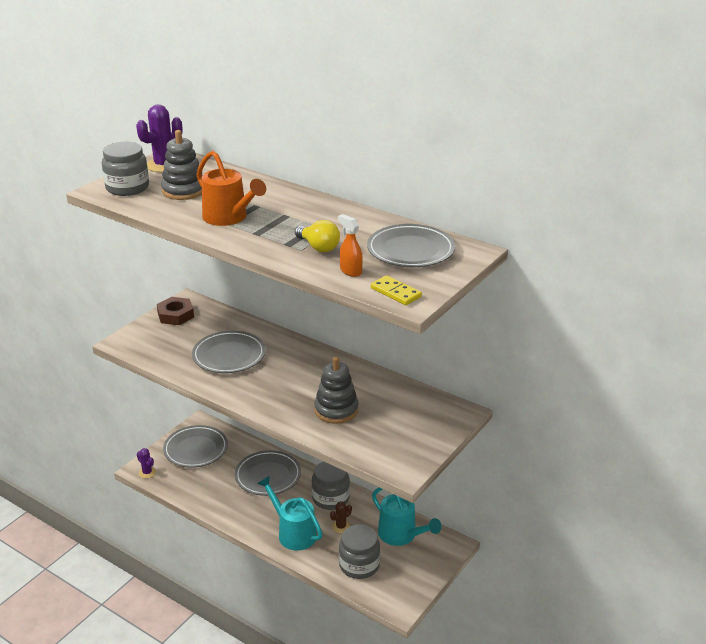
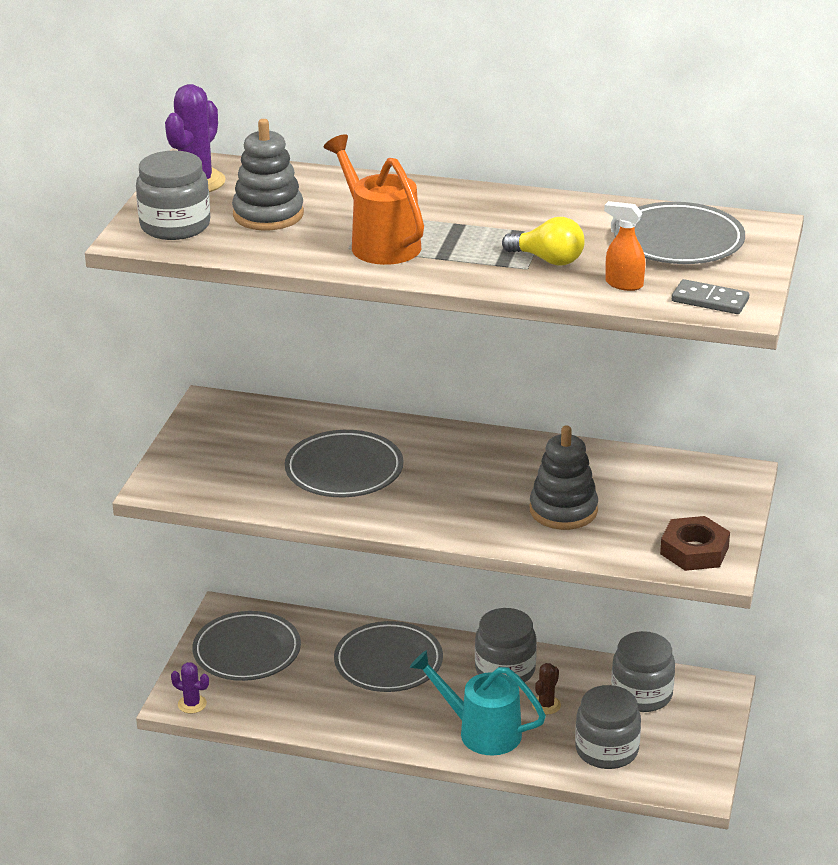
camera: 20 degrees left, 0 degrees up
(175, 315) = (210, 428): brown nut -> brown nut (694, 550)
(229, 218) = (379, 242): orange watering can -> orange watering can turned 150 degrees counterclockwise
(396, 292) = (710, 300): yellow domino -> grey domino
(401, 535) = (641, 694): turquoise watering can -> grey jar

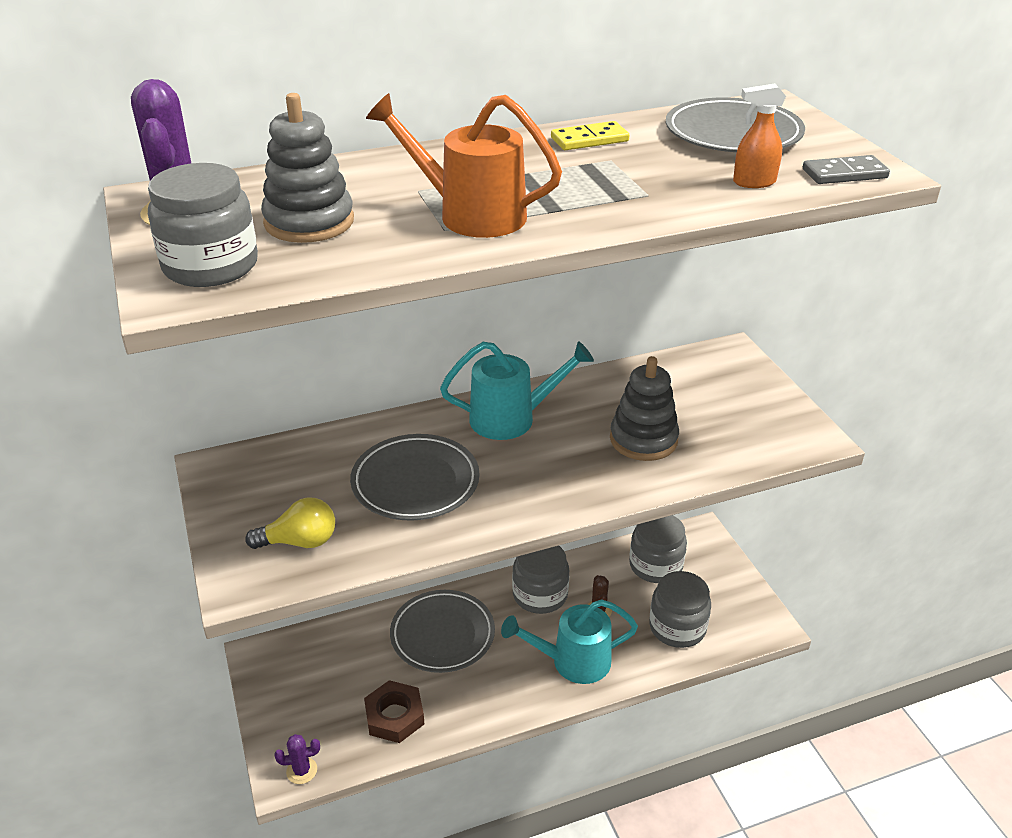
camera: 35 degrees left, 5 degrees up
(247, 651) = (310, 687): grey plate -> none
(472, 454) = (512, 418): none -> turquoise watering can
(548, 260) = (654, 181): yellow light bulb -> yellow light bulb (300, 542)
(553, 211) = (589, 140): none -> yellow domino
(694, 550) = (780, 431): brown nut -> brown nut (394, 716)

